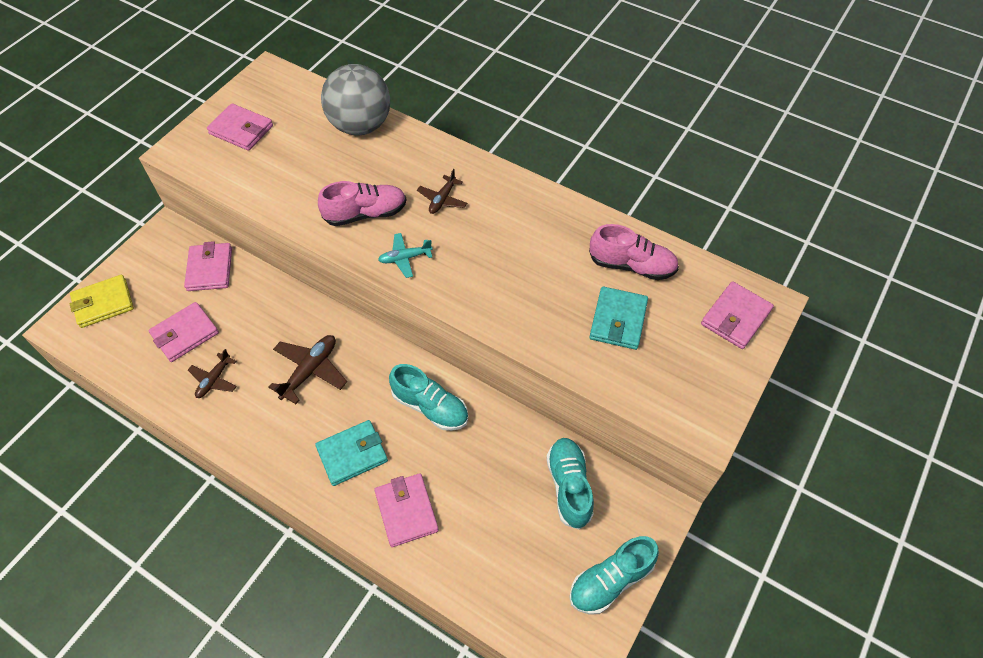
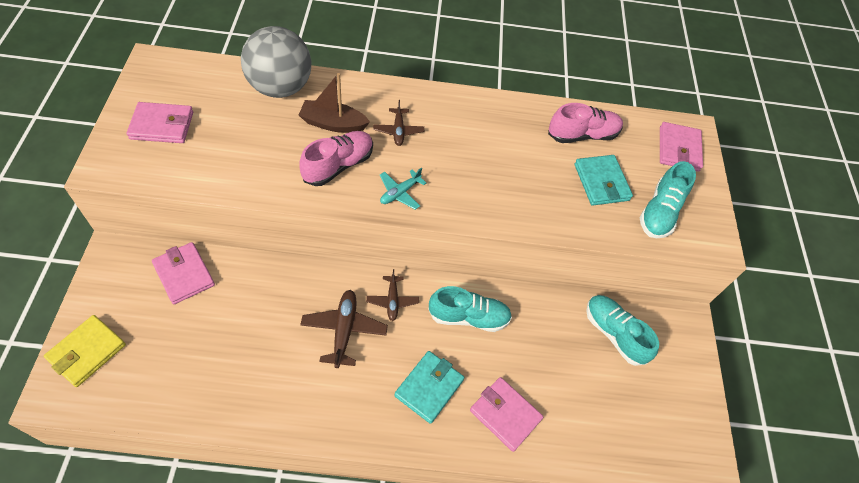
camera: 35 degrees left, 0 degrees up
(185, 334) = (198, 347): pink wallet -> none
(214, 380) = (256, 378): brown plane -> brown plane (392, 300)
(386, 174) = (333, 124): none -> brown boat
(610, 580) = (688, 392): turquoise shoe -> turquoise shoe (660, 212)

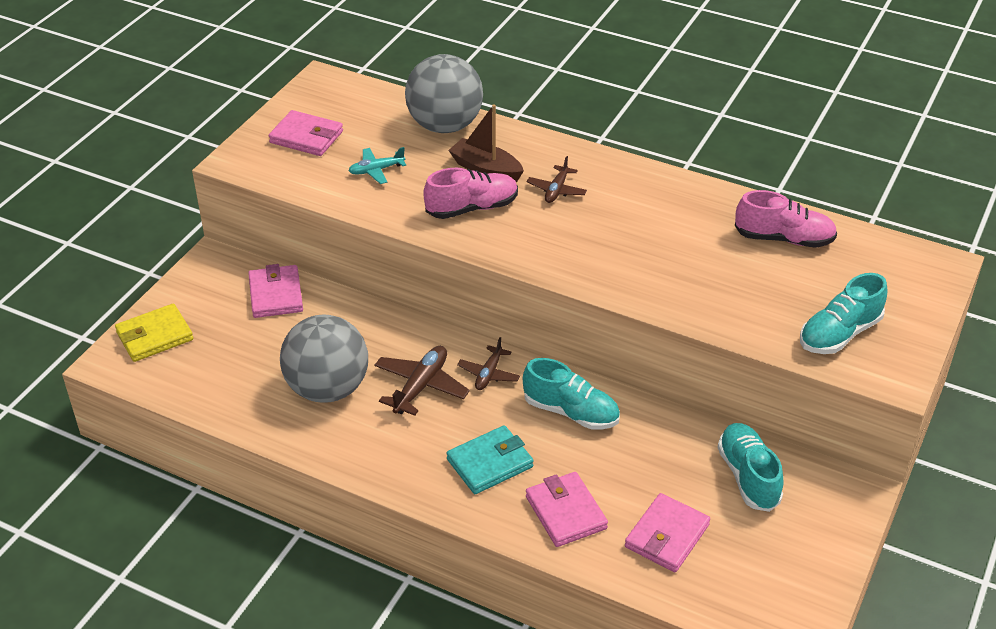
camera: 30 degrees right, 15 degrees down
(267, 358) = (327, 389): none -> grey ball
(400, 193) = (527, 246): turquoise plane -> turquoise plane (376, 170)
(601, 182) = (779, 289): turquoise wallet -> none
(678, 149) = (908, 279): pink wallet -> pink wallet (667, 536)

